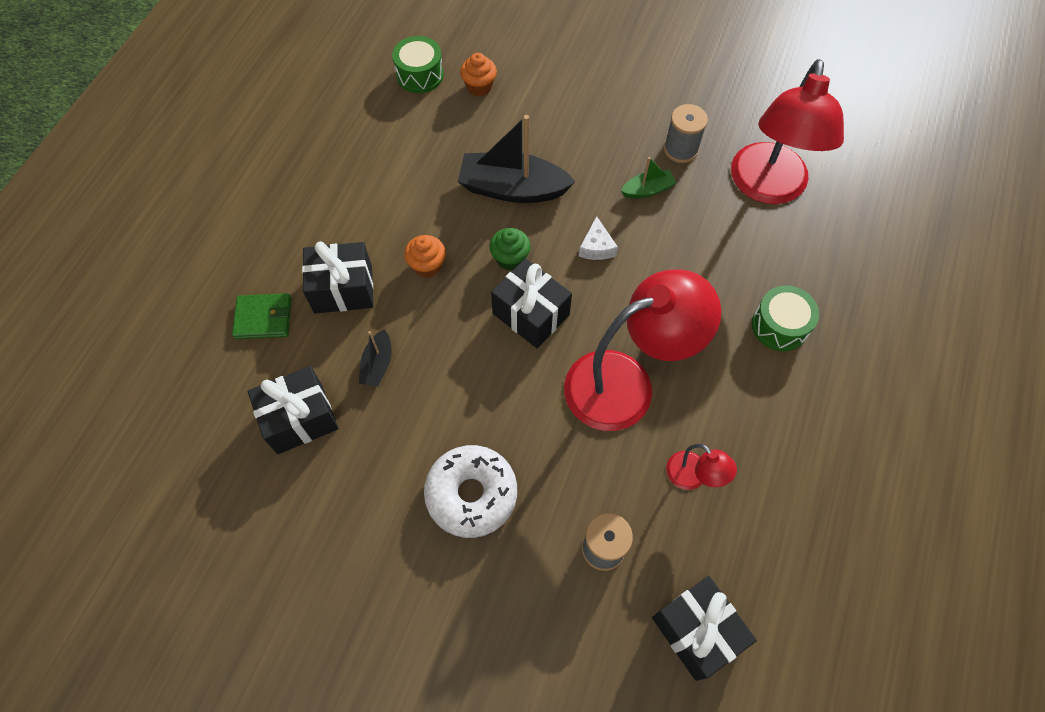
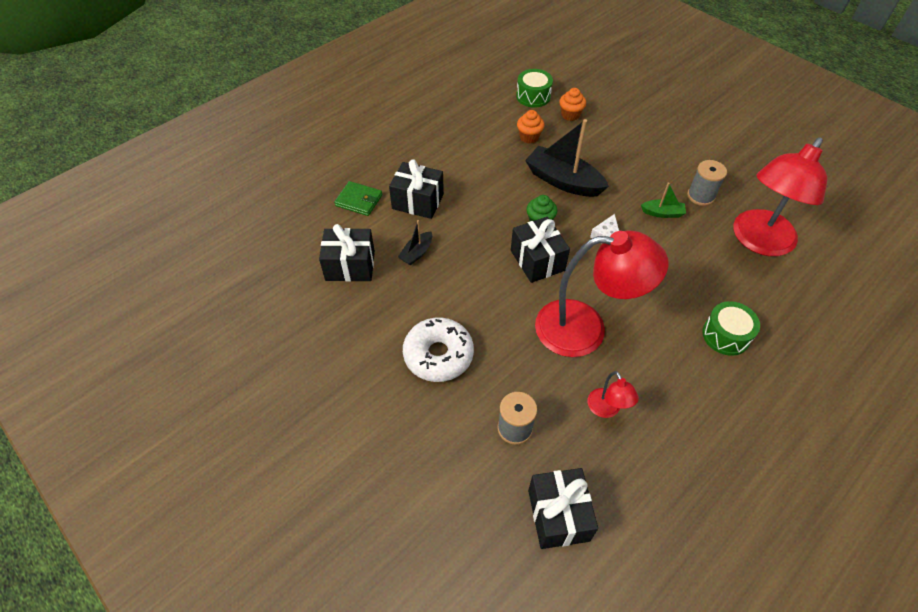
camera: 25 degrees right, 10 degrees down
(427, 266) = (480, 207): orange cupcake -> orange cupcake (529, 137)

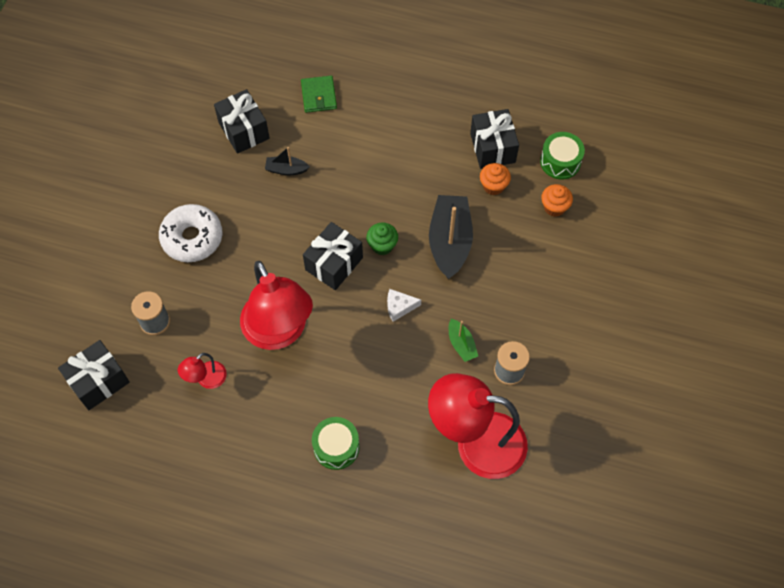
camera: 60 degrees right, 10 degrees up
(418, 201) = (346, 139): black gift -> black gift (492, 148)

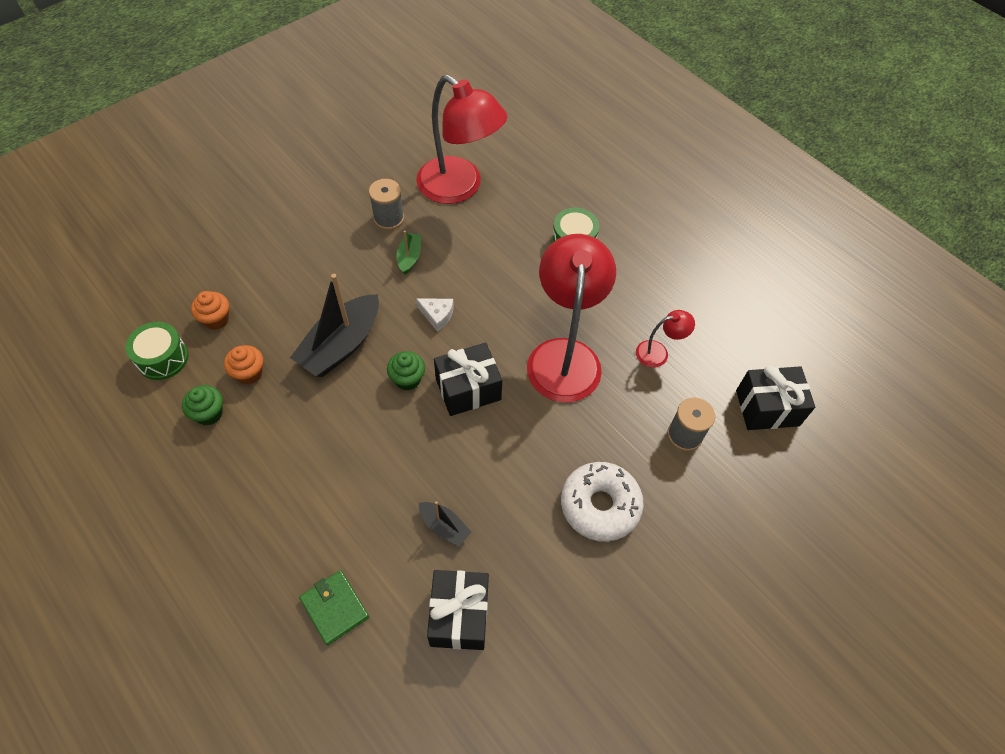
camera: 150 degrees left, 5 degrees down
(319, 96) = (334, 608): green wallet -> green wallet turned 60 degrees counterclockwise
(492, 148) = (209, 413): black gift -> green cupcake

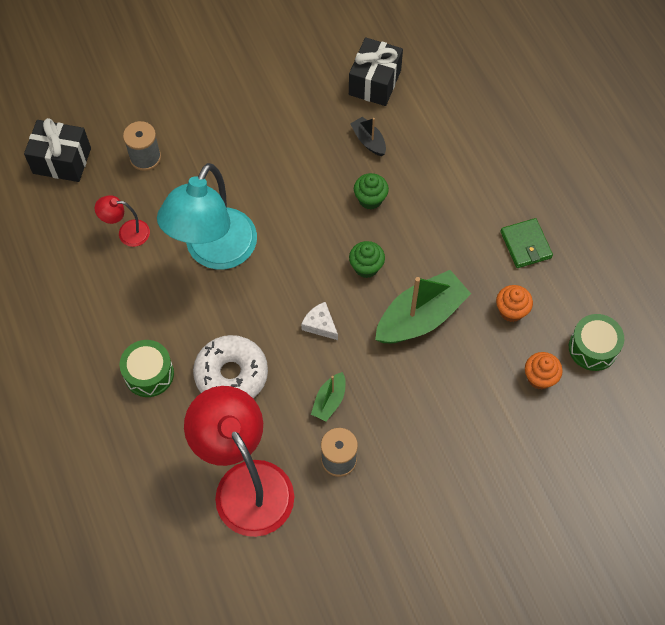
camera: 160 degrees left, 5 degrees up
(209, 413) = (550, 281): green cupcake -> green cupcake (370, 199)
(334, 608) = (463, 109): green wallet -> green wallet (525, 245)
(341, 345) = (420, 317): black boat -> green boat
(468, 389) = (314, 244): black gift -> none
(564, 355) = (214, 252): red lamp -> turquoise lamp
(600, 505) = (241, 125): white donut -> white donut (231, 375)

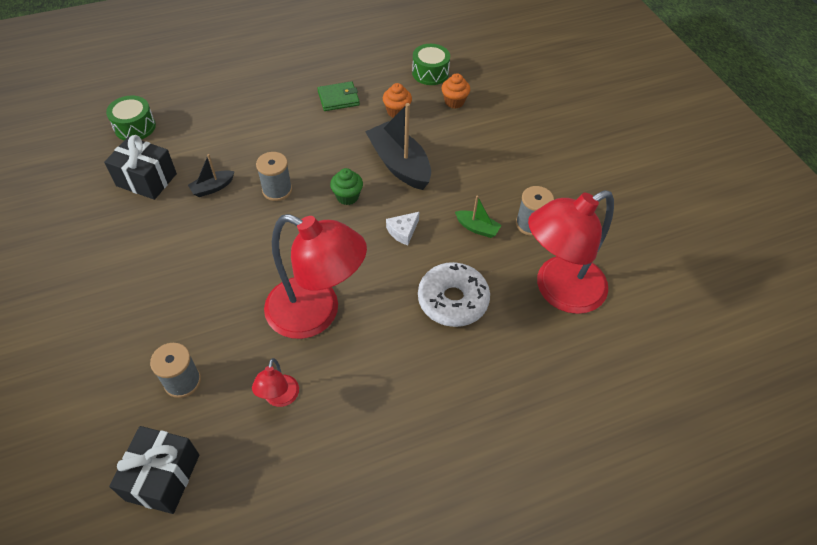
camera: 90 degrees left, 10 degrees down
(149, 374) = (452, 372): green drum -> green drum (135, 127)
(214, 252) = (316, 314): turquoise lamp -> red lamp
(370, 199) = (277, 190): green cupcake -> grey spool
(420, 317) = (399, 164): green boat -> black boat

